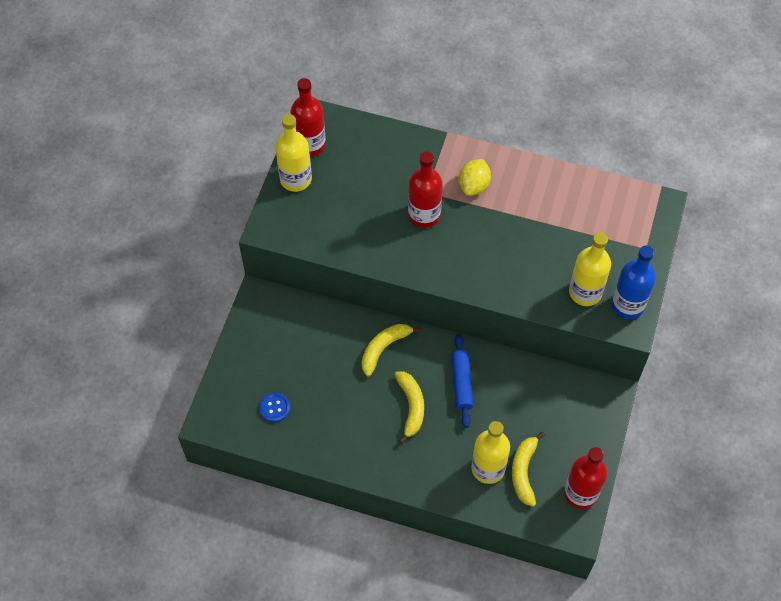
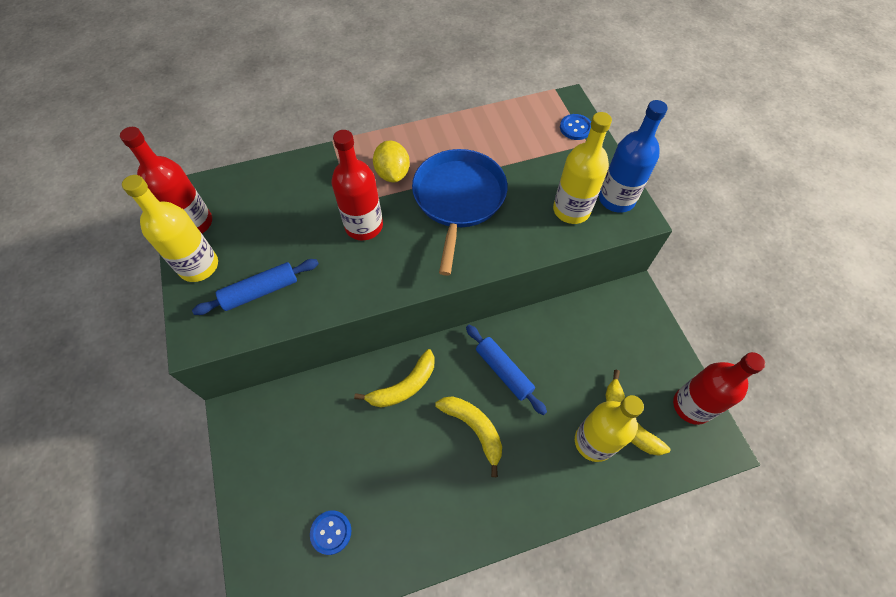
camera: 35 degrees left, 0 degrees up
(324, 221) = (260, 291): none -> blue rolling pin
(383, 348) = (404, 386): yellow banana -> yellow banana turned 135 degrees counterclockwise
(507, 234) = (458, 199): none -> blue pan
(648, 230) = (575, 128): none -> blue button

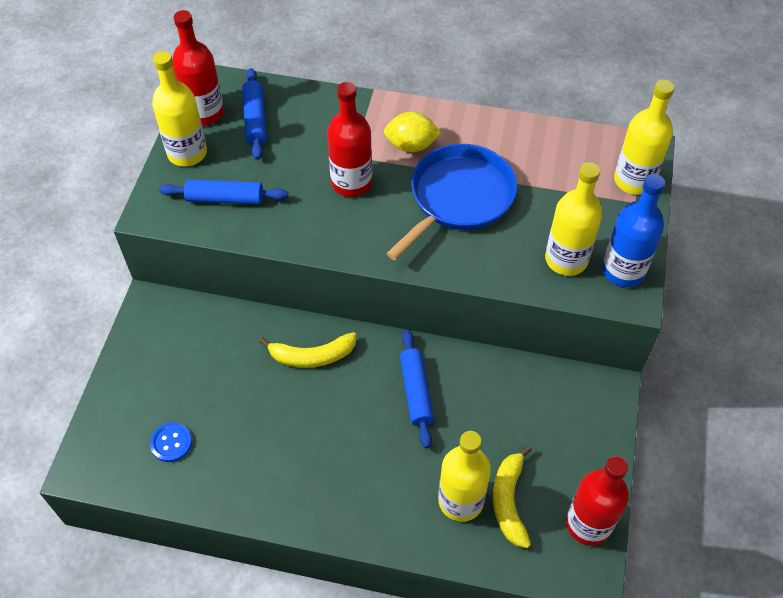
camera: 30 degrees right, 5 degrees down
(244, 209) = (255, 119): none -> blue rolling pin
(392, 173) = (411, 145): yellow lemon -> yellow lemon turned 75 degrees clockwise
(474, 428) = (352, 427): yellow banana -> none
(575, 128) = (634, 180): blue button -> yellow bottle

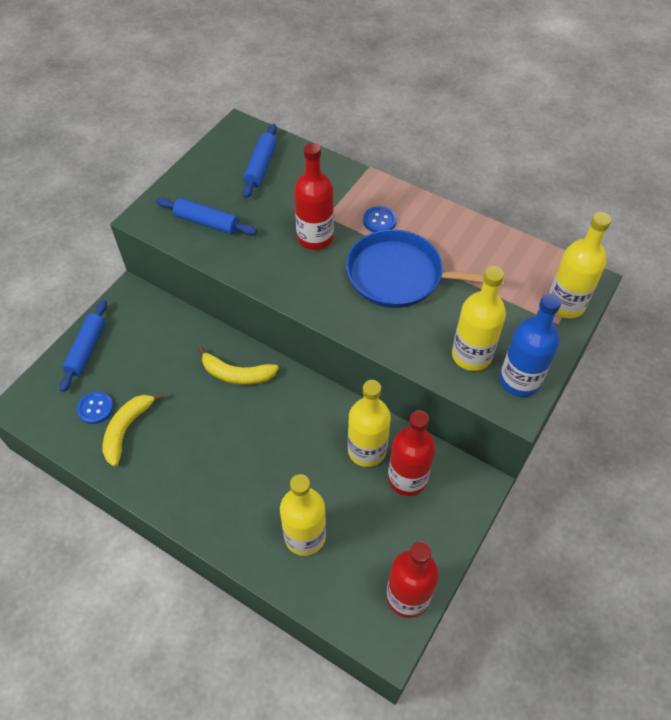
camera: 20 degrees right, 0 degrees up
(187, 153) = (195, 178): yellow bottle -> yellow bottle (367, 450)
(204, 113) = (223, 151): red bottle -> red bottle (407, 478)
(411, 145) = (379, 221): yellow lemon -> blue button
(416, 392) = (308, 431): blue rolling pin -> blue rolling pin (87, 349)
(458, 198) = (400, 275): blue pan -> blue pan turned 135 degrees counterclockwise
(509, 501) = (346, 551): yellow banana -> yellow banana (127, 430)

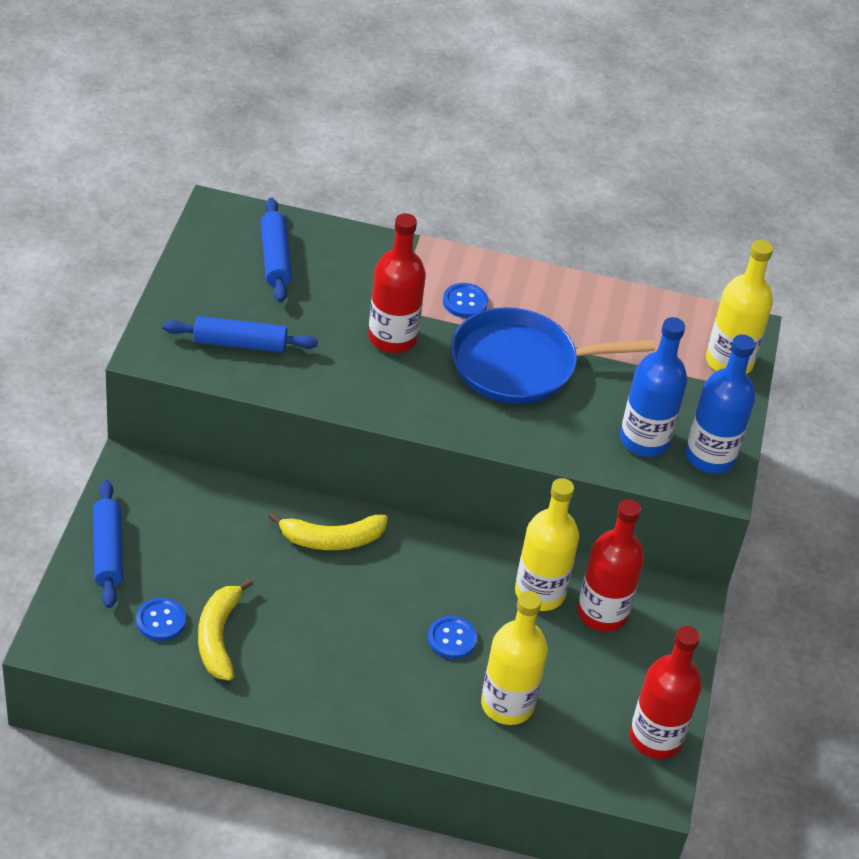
camera: 25 degrees left, 10 degrees down
(287, 472) = (452, 639): none -> blue button
(471, 355) = (644, 440): yellow bottle -> blue bottle

